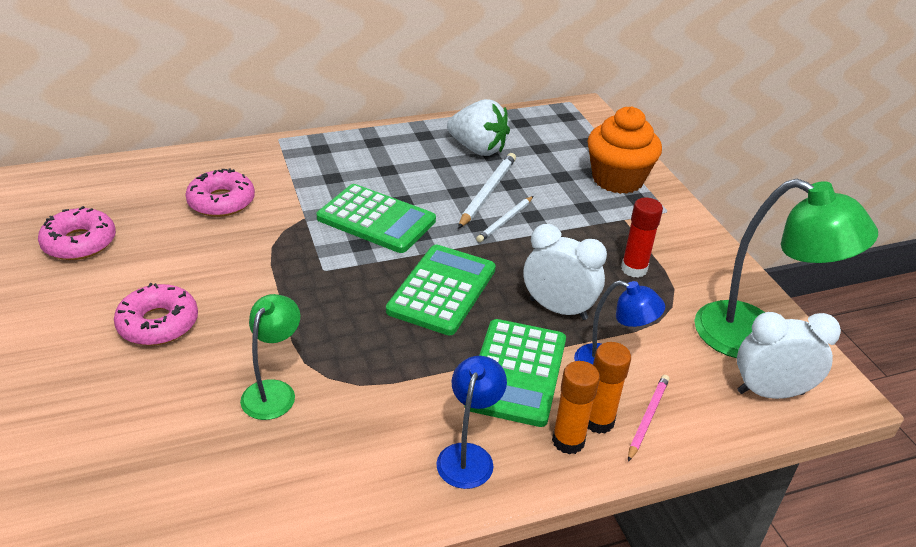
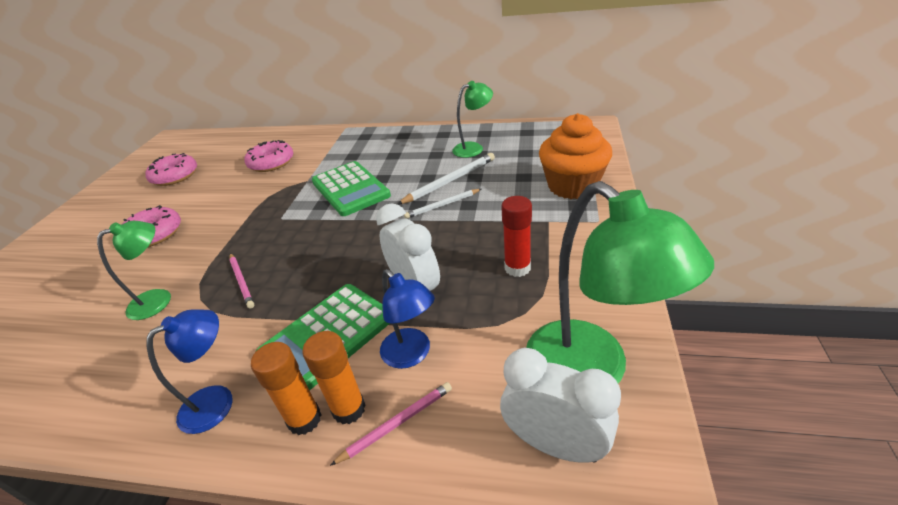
camera: 35 degrees right, 0 degrees up
(359, 347) = (242, 281): none -> pink pencil
(442, 290) = (341, 251): green calculator -> none
(478, 149) = (473, 148): white strawberry -> green lamp

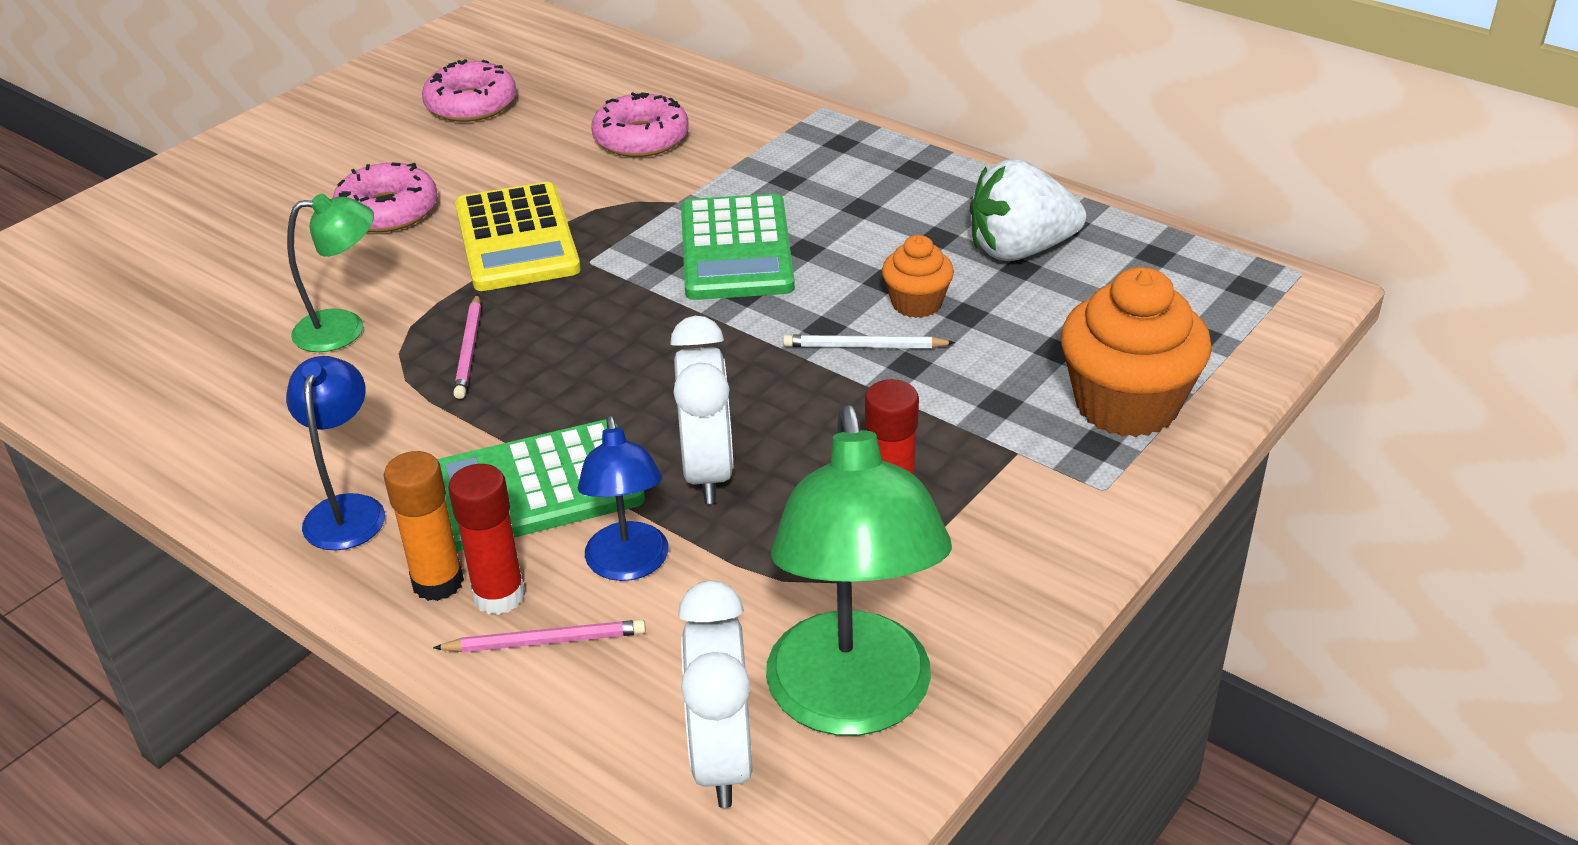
camera: 25 degrees right, 0 degrees up
(217, 401) = (347, 510): blue lamp -> blue lamp turned 75 degrees counterclockwise
(235, 222) = (516, 239): none -> yellow calculator
(349, 409) = (499, 596): orange glue stick -> red glue stick
(449, 181) = (916, 303): white pencil -> orange cupcake
(473, 148) = (1020, 250): green lamp -> white strawberry
(555, 444) = (721, 759): white clock -> white clock turned 150 degrees counterclockwise

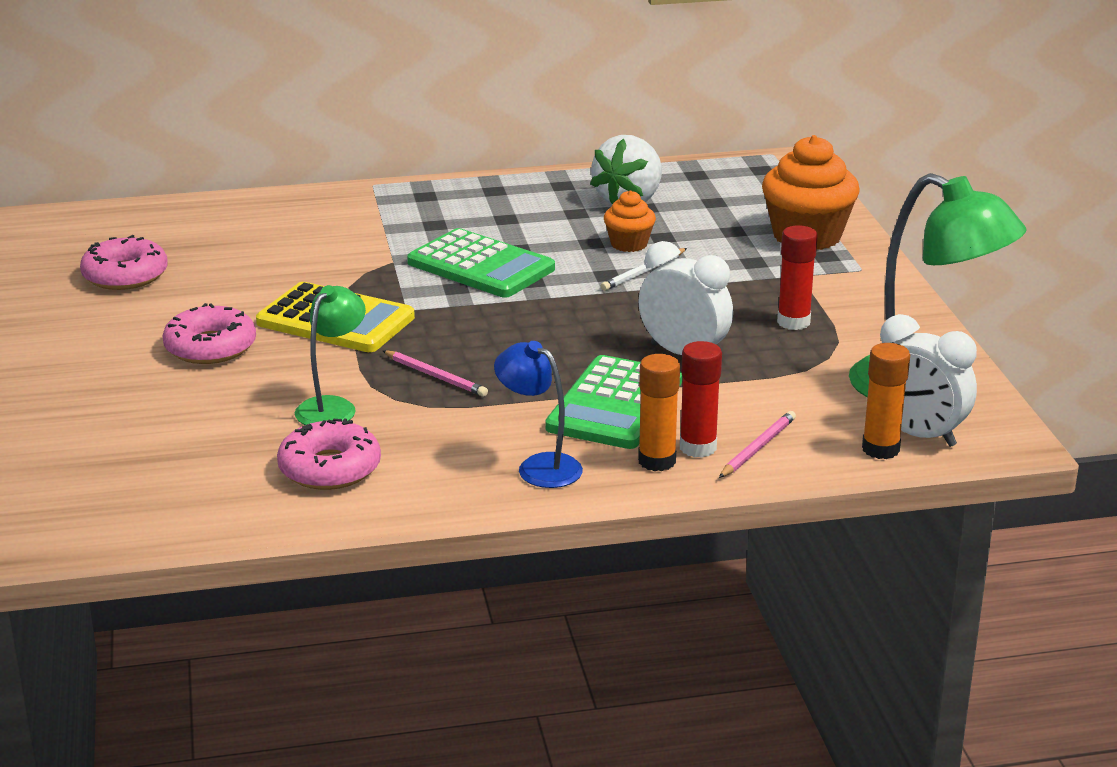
camera: 50 degrees left, 10 degrees down
(629, 565) = (729, 403): blue lamp -> none
(641, 138) = (294, 243): pink donut -> pink donut (330, 468)
(648, 745) = (880, 449): none -> orange glue stick

